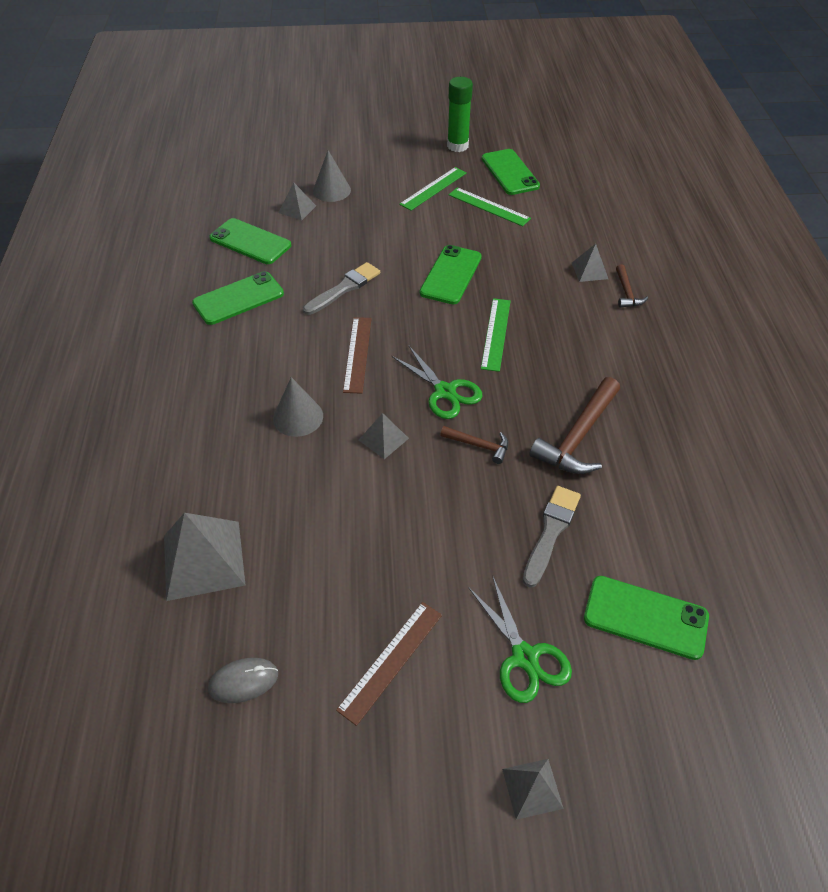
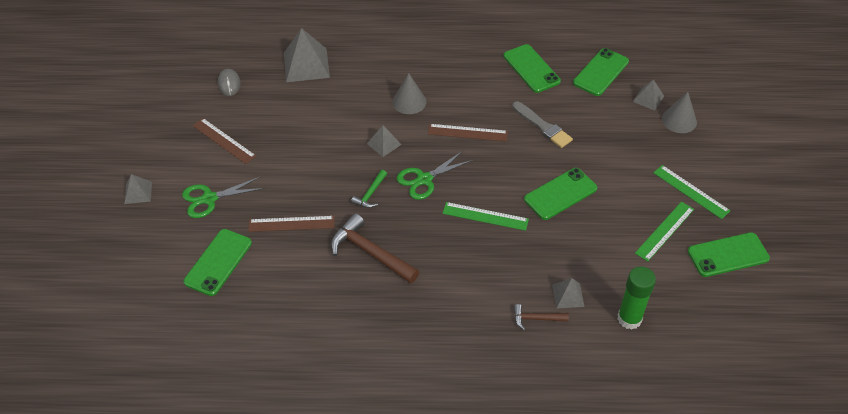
camera: 95 degrees right, 0 degrees up
(451, 275) = (560, 194): green phone -> green phone turned 60 degrees counterclockwise
(457, 146) = (772, 216): green glue stick -> green glue stick (629, 319)
(479, 445) = (370, 194): brown hammer -> green hammer
(551, 531) = (291, 224): grey brush -> brown ruler

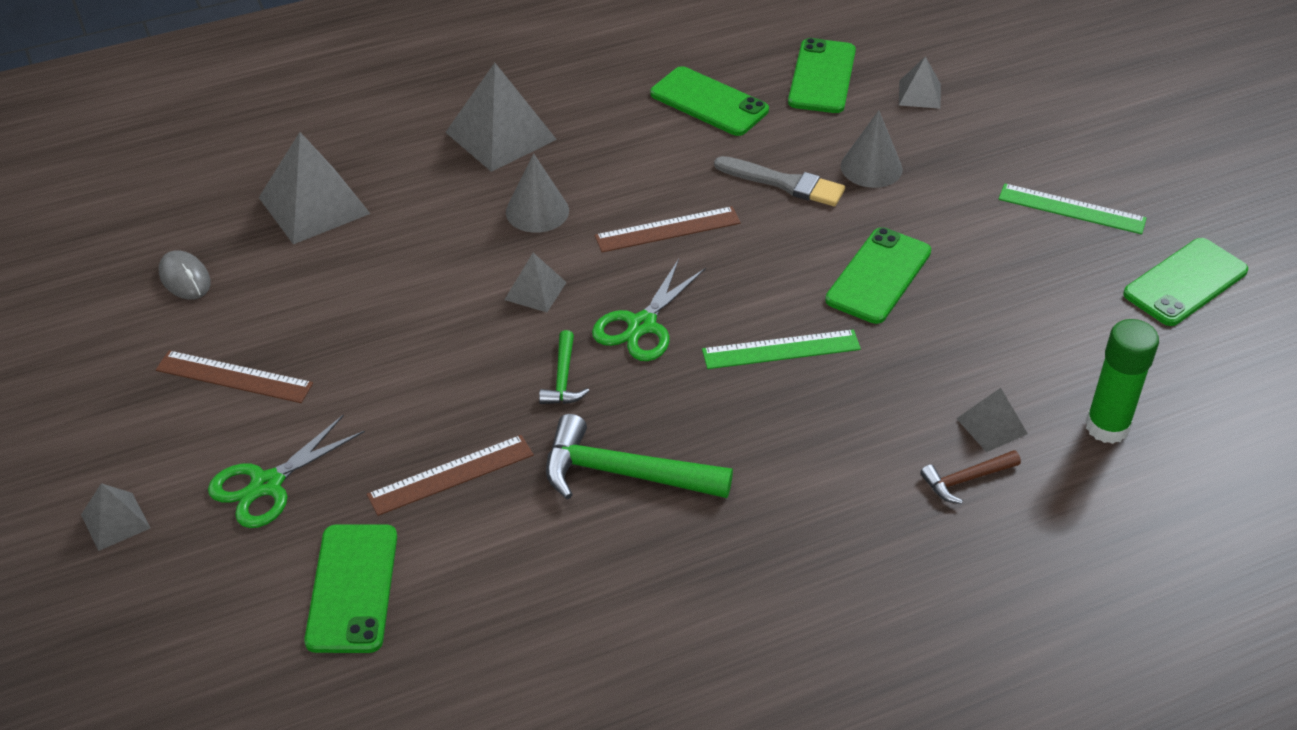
camera: 25 degrees left, 5 degrees down
(370, 252) = (623, 474): brown hammer -> green hammer
(415, 55) = (501, 135): none -> grey pyramid
(664, 231) = (1072, 279): green ruler -> none
(679, 120) = (986, 112): grey cone -> grey cone (871, 167)

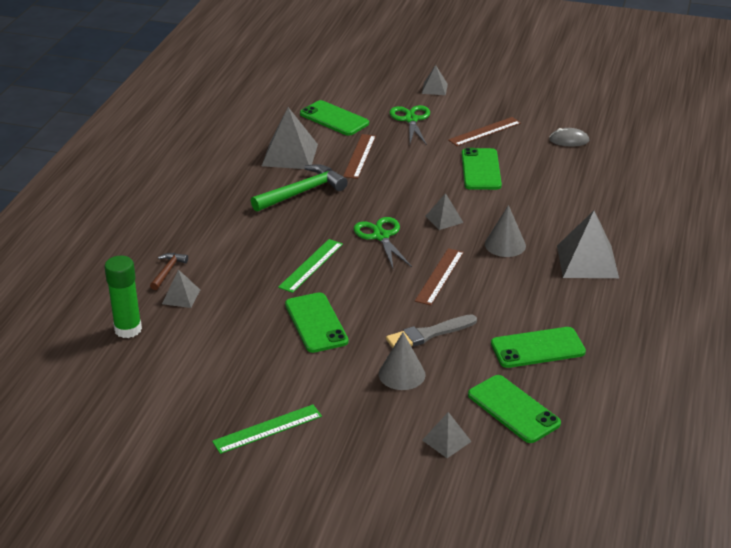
camera: 130 degrees right, 10 degrees down
(314, 205) = (587, 187): grey pyramid -> grey pyramid (290, 155)
(563, 378) = (376, 202): green hammer -> none
(1185, 282) = (159, 429): green phone -> green phone (481, 169)

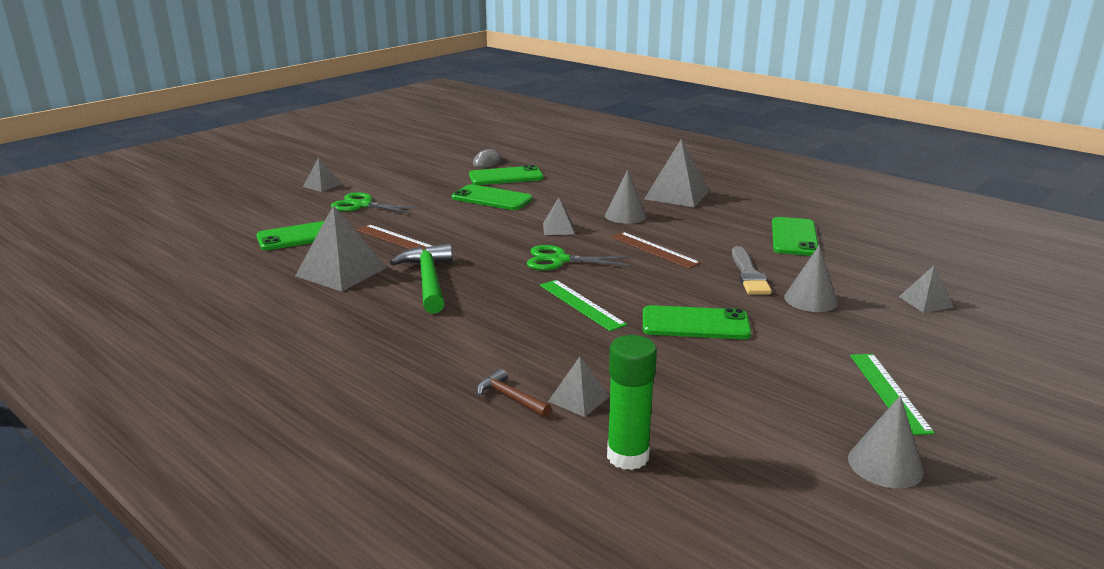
camera: 65 degrees left, 10 degrees down
(170, 433) = (885, 464): none -> grey cone
(484, 131) = (429, 184): brown ruler -> none
(513, 409) = (882, 265): green phone -> green phone (506, 176)

